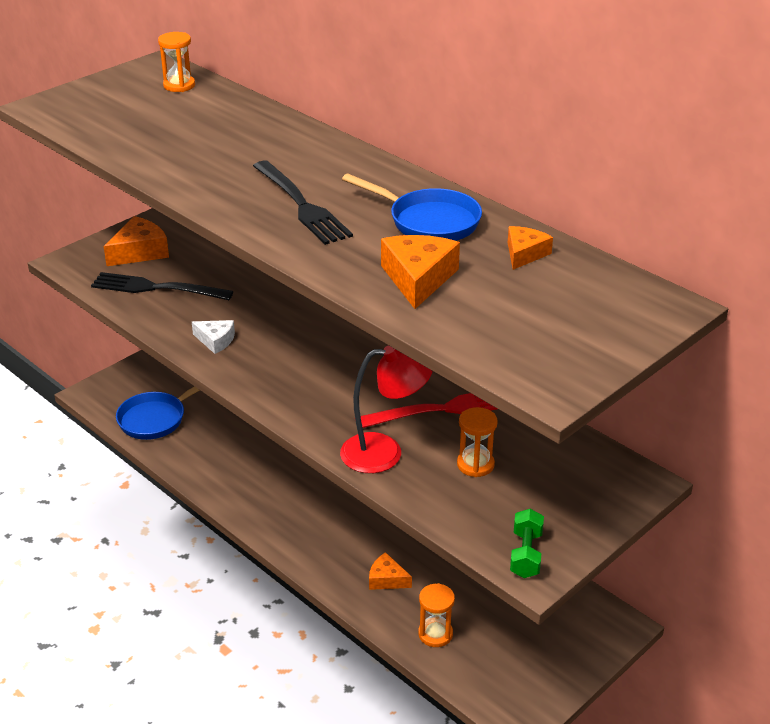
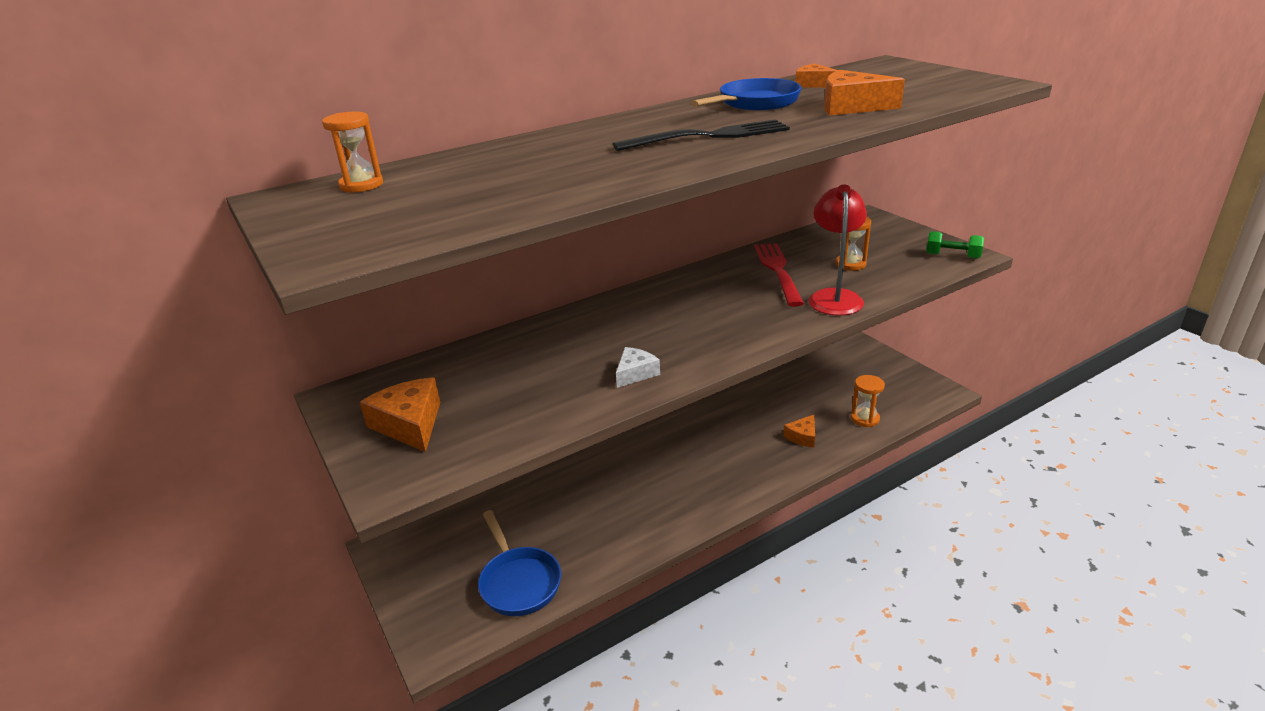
camera: 75 degrees left, 5 degrees down
(156, 288) = (505, 411): black fork -> none

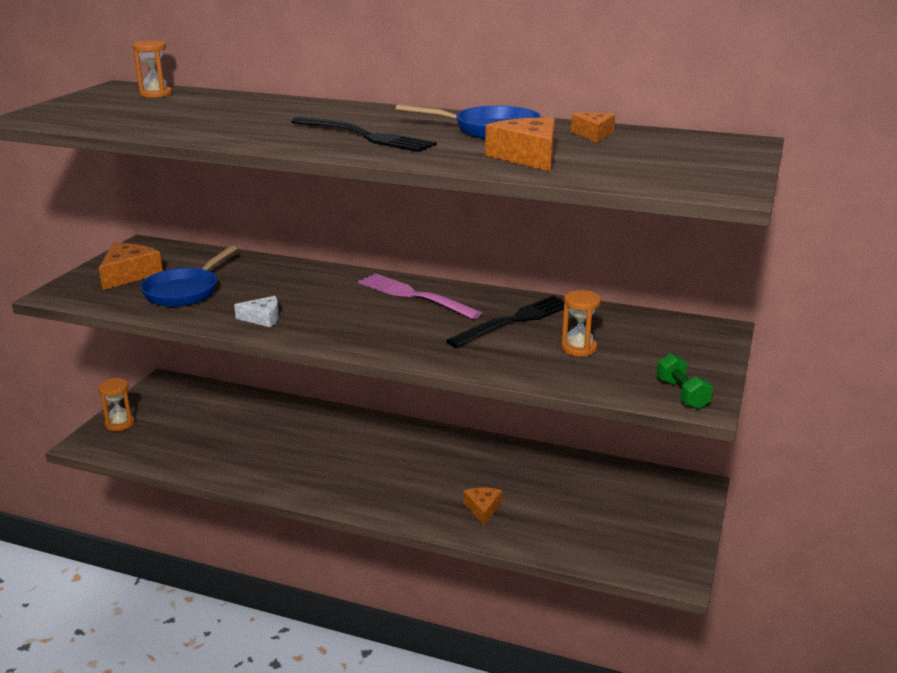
camera: 50 degrees right, 5 degrees down
(518, 582) = (170, 446): blue pan -> blue pan (185, 291)
(681, 293) = (414, 296): none -> pink fork
(778, 271) = (514, 320): red fork -> black fork
(802, 436) = (483, 509): orange cheese -> orange cheese turned 90 degrees clockwise
(834, 297) = (494, 358): red lamp -> none
(865, 419) = (557, 536): orange hourglass -> orange hourglass (119, 423)

